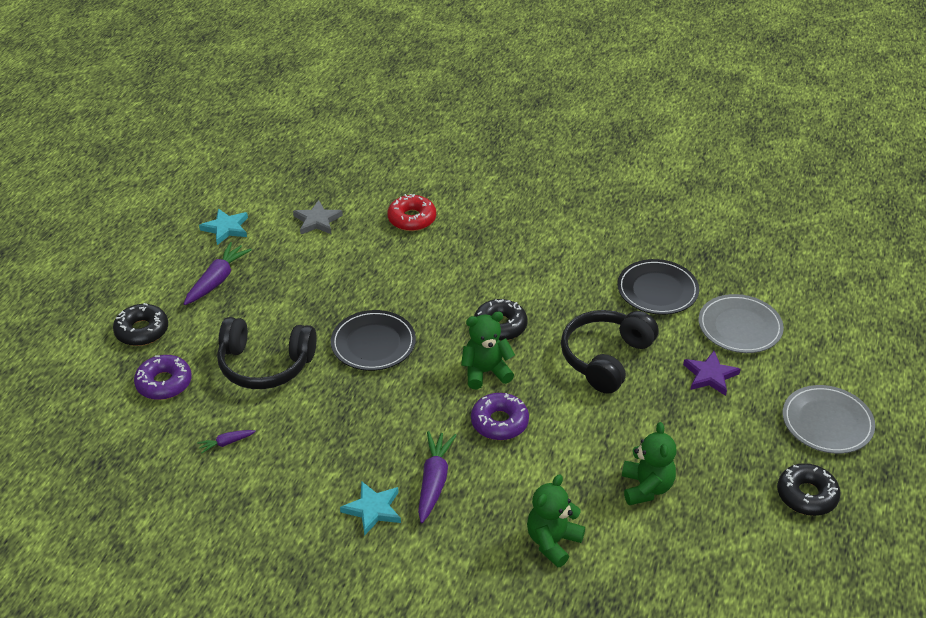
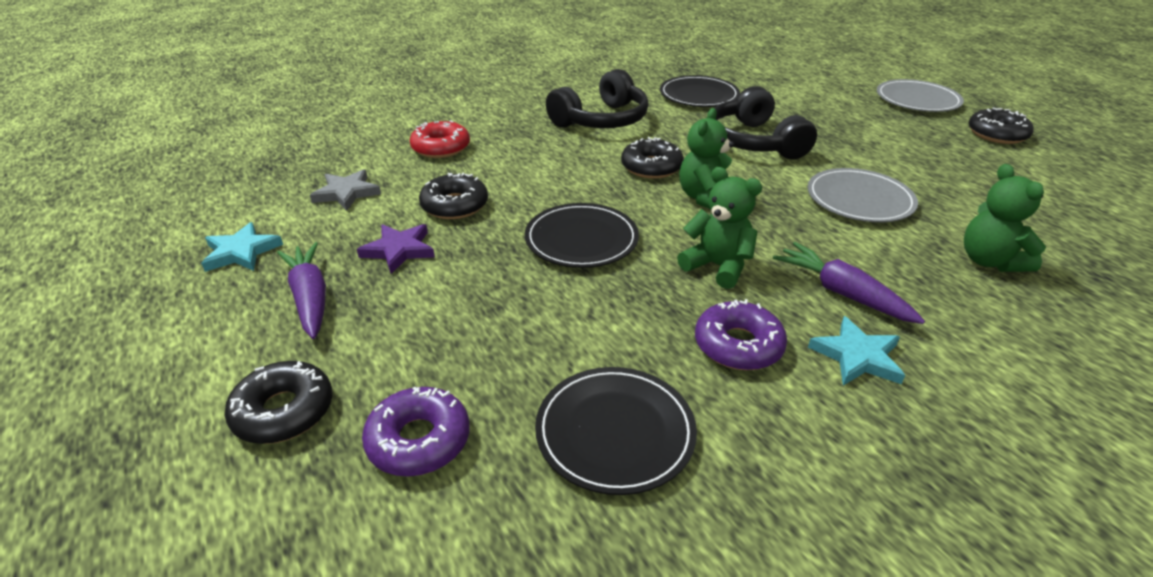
camera: 50 degrees left, 5 degrees down
(226, 443) = (615, 432): purple carrot -> black plate
(265, 365) = (511, 328): black headphones -> black headphones (601, 120)
(352, 271) = (454, 205): none -> black donut
(499, 422) = (786, 220): purple donut -> purple donut (738, 345)
(646, 487) = (941, 188): green teddy bear -> green teddy bear (717, 266)
(710, 375) = (823, 115): purple star -> purple star (399, 250)
(739, 327) = (779, 87): grey plate -> grey plate (859, 199)

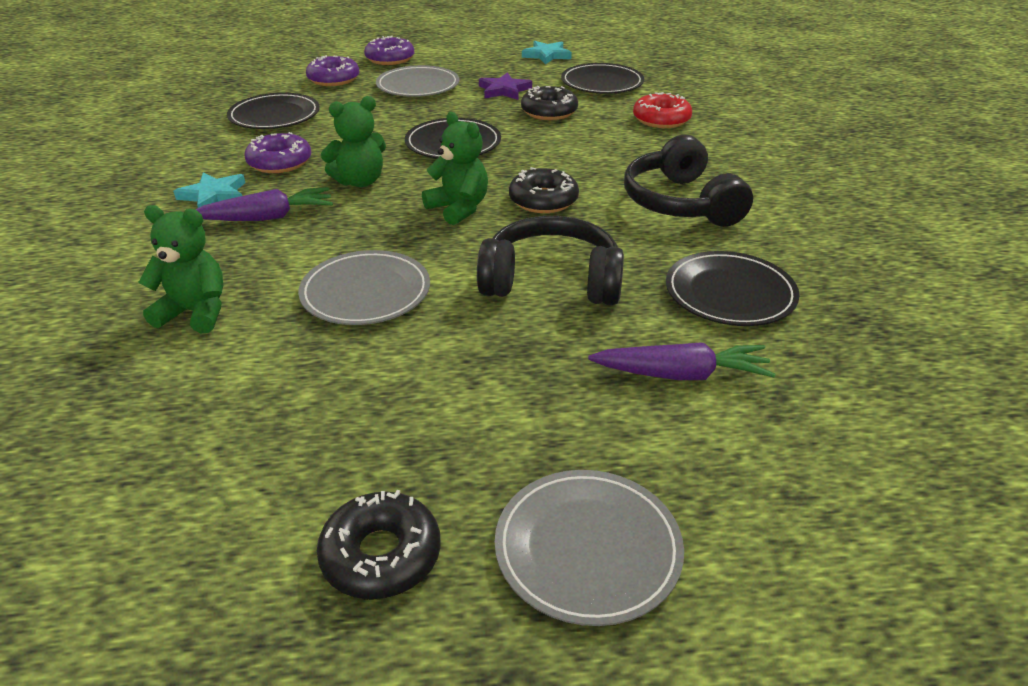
camera: 115 degrees right, 0 degrees up
(284, 411) = (390, 59): black donut -> purple donut
(310, 298) = (476, 67): purple carrot -> purple carrot (681, 374)
(346, 193) = (602, 83): grey star -> black plate
(412, 328) = (418, 86): none -> grey plate

